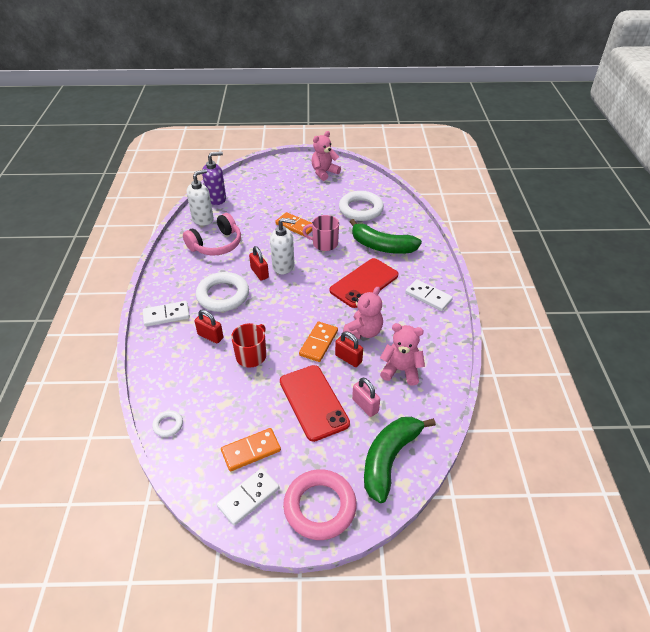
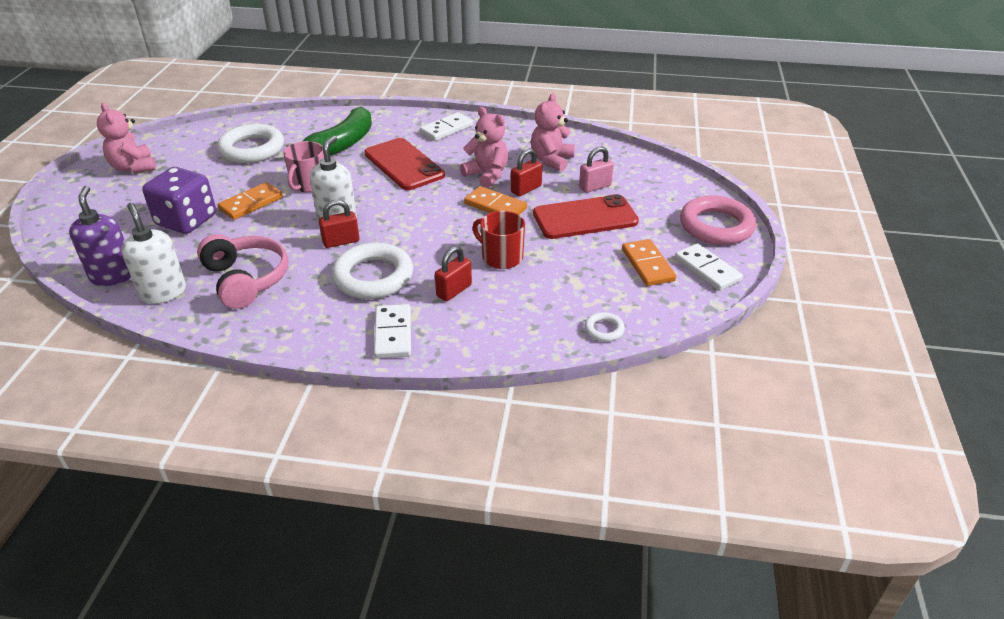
camera: 80 degrees left, 5 degrees down
(272, 207) = (186, 220): none -> purple dice
(389, 459) = (662, 181): green banana -> none

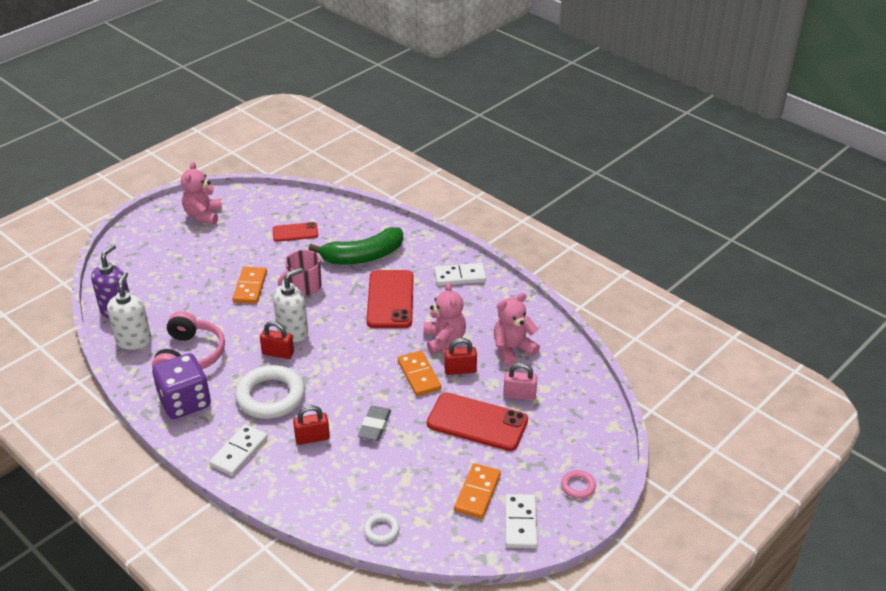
camera: 35 degrees right, 0 degrees up
(186, 220) = (196, 283): purple dice -> purple dice (185, 402)
(251, 203) = (250, 287): orange domino -> orange domino turned 75 degrees counterclockwise
(252, 149) = (295, 232): white ring -> red phone
(501, 257) = (374, 426): red mug -> grey eraser
(716, 226) = (578, 486): pink ring -> pink ring, size x0.46

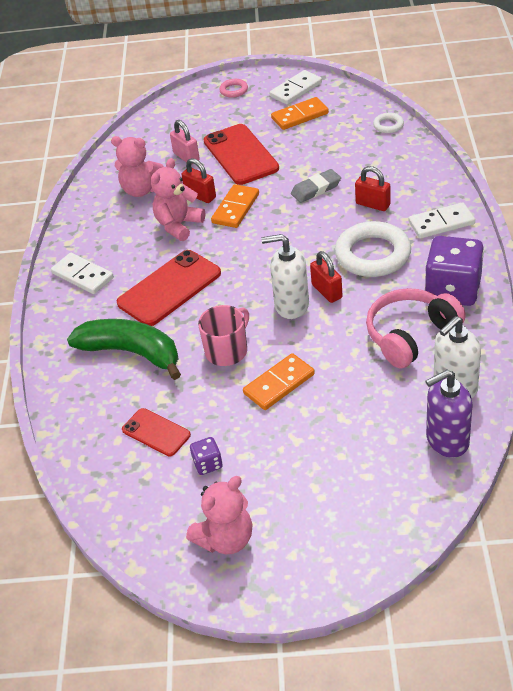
camera: 130 degrees left, 5 degrees up
(248, 235) = (207, 464): none -> purple dice
(304, 287) = (227, 351): pink mug -> pink mug turned 60 degrees counterclockwise

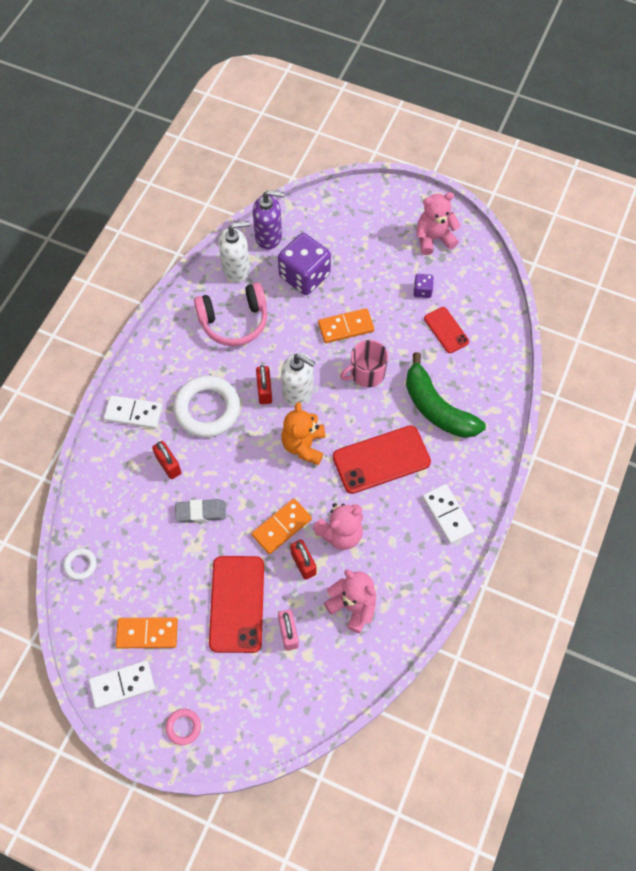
camera: 160 degrees left, 20 degrees up
(254, 267) = (304, 445): none -> orange teddy bear
(453, 290) = (177, 344): purple dice -> purple dice (304, 276)

